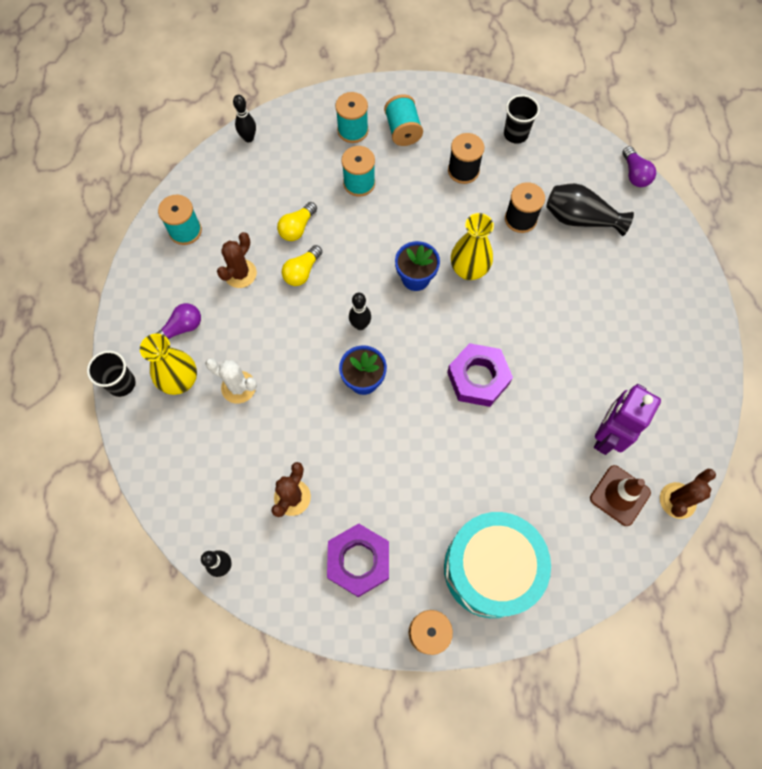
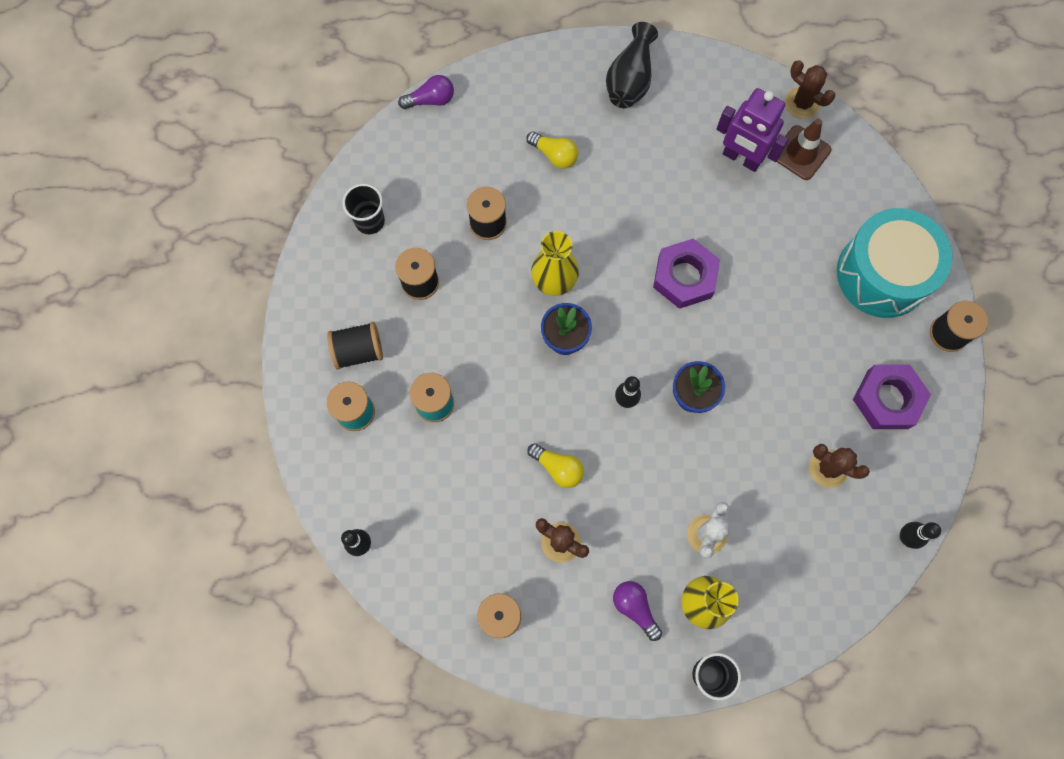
camera: 90 degrees left, 5 degrees up
(297, 228) = (497, 476): yellow light bulb -> yellow light bulb (554, 155)
(403, 130) = (358, 351): turquoise spool -> black spool
(580, 219) = (488, 161): black vase -> black vase (630, 80)

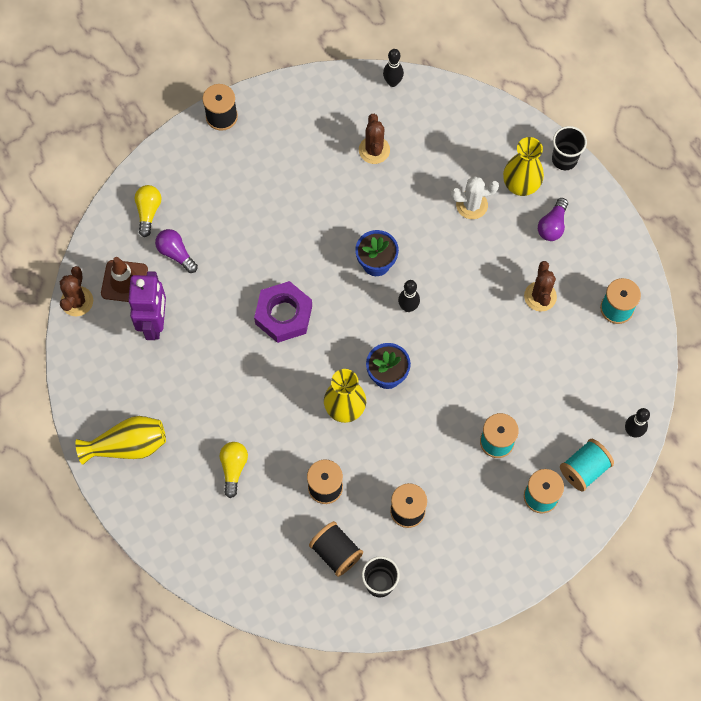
camera: 120 degrees left, 5 degrees down
(354, 470) = (584, 469): none -> turquoise spool
(358, 351) = (492, 524): black spool -> black spool (336, 552)
(431, 100) = (239, 601): purple light bulb -> purple light bulb (176, 253)
(558, 468) = (489, 327): yellow light bulb -> yellow light bulb (148, 212)
(630, 80) = (127, 446): black vase -> yellow vase
(882, 274) = (198, 179): turquoise drum -> none
(887, 399) = (298, 134): purple nut -> none

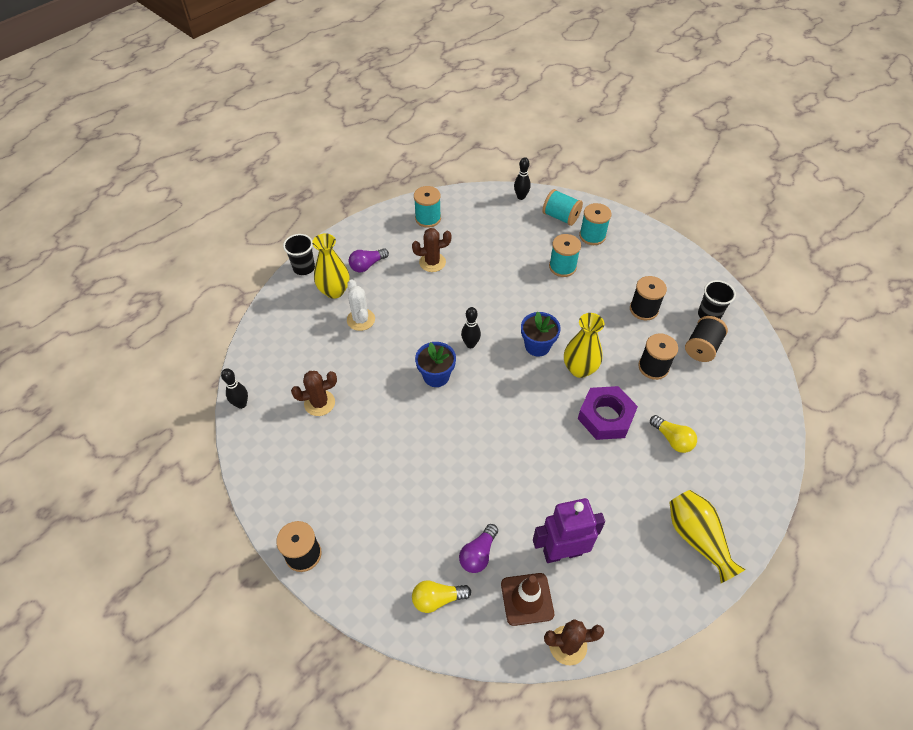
camera: 105 degrees left, 15 degrees down
(233, 468) = (672, 439): yellow light bulb -> yellow light bulb turned 120 degrees counterclockwise
(283, 315) = (511, 436): purple nut -> purple nut (606, 417)
(552, 225) = (367, 265): purple light bulb -> purple light bulb turned 135 degrees clockwise

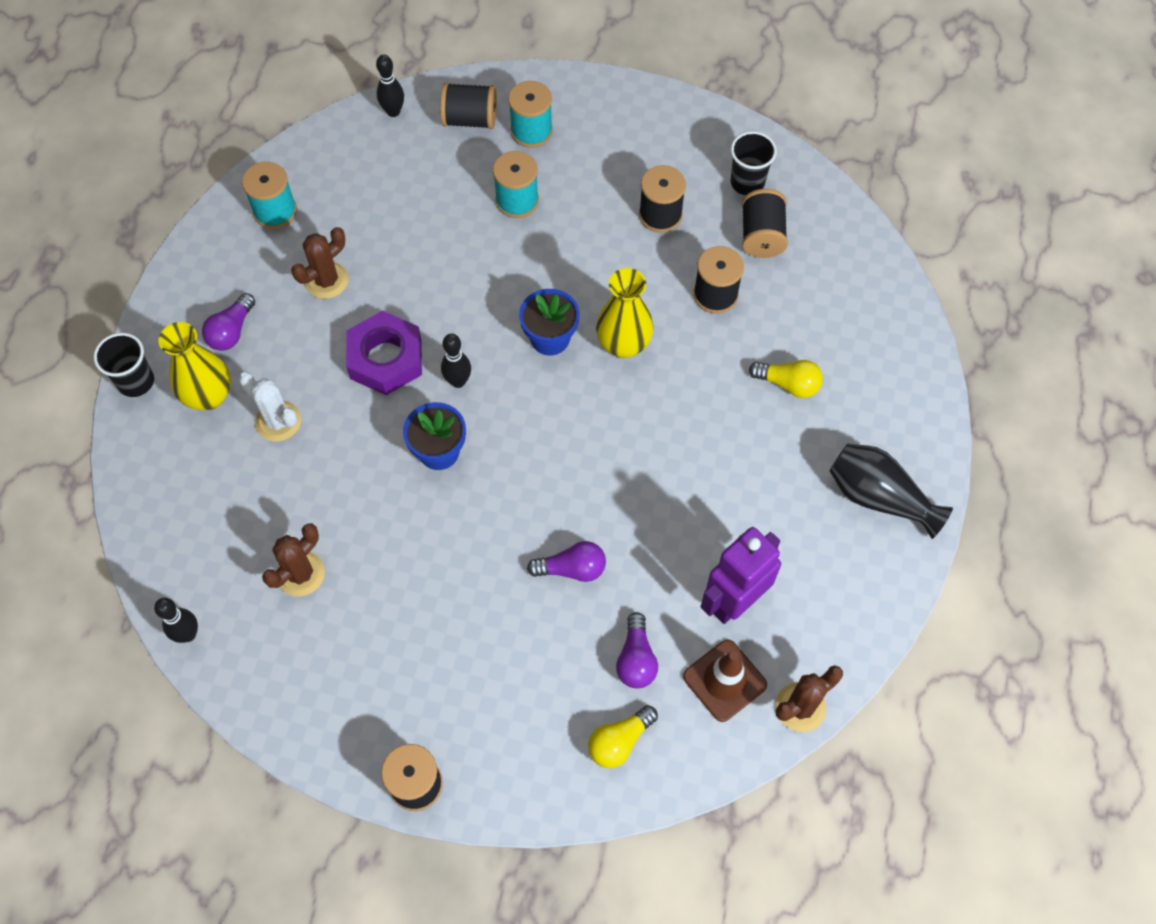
camera: 30 degrees left, 10 degrees up
(472, 479) = (572, 569): none -> purple light bulb
(561, 217) = (470, 119): turquoise spool -> black spool
(606, 417) = (692, 395): purple nut -> purple nut (386, 358)
(697, 538) = (879, 497): yellow vase -> black vase

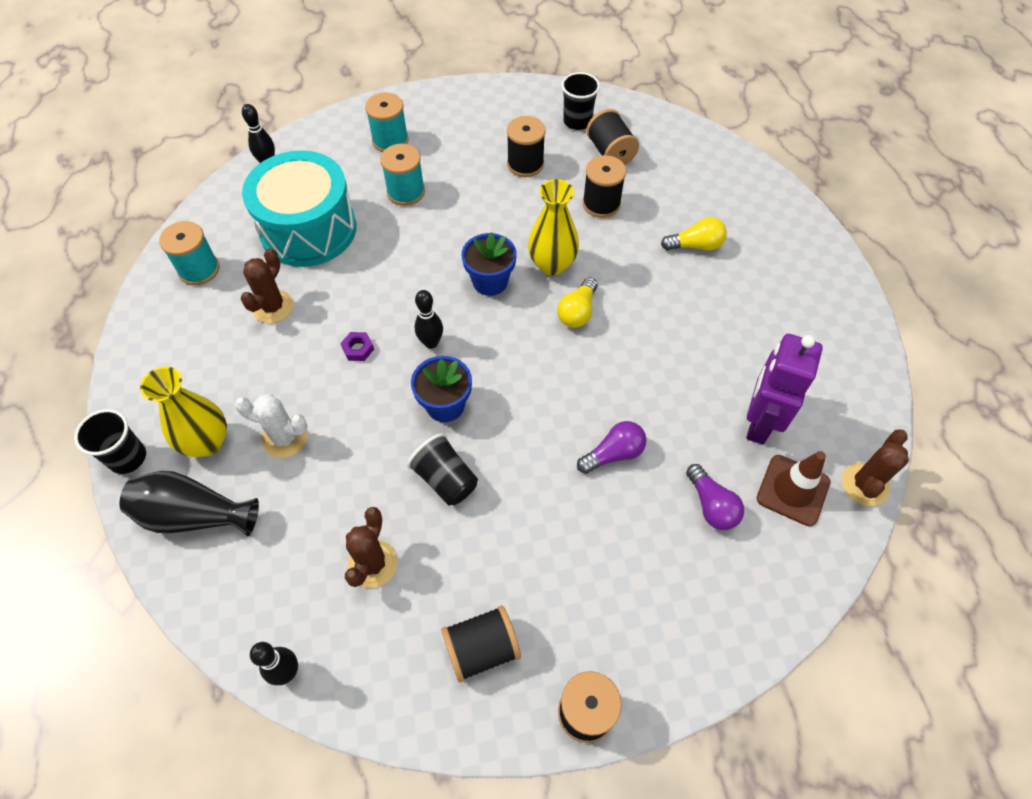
camera: 25 degrees left, 5 degrees down
(231, 331) = (203, 379): purple light bulb -> none
(386, 358) = (358, 349): purple nut -> purple nut, size x0.41
(399, 206) = (308, 229): none -> turquoise drum
(403, 524) = (445, 479): none -> black cup
(470, 119) = (335, 148): black spool -> black spool (482, 648)
(619, 741) = (741, 583): yellow light bulb -> yellow light bulb (577, 312)
(879, 497) = (814, 299): black vase -> black vase (194, 515)

